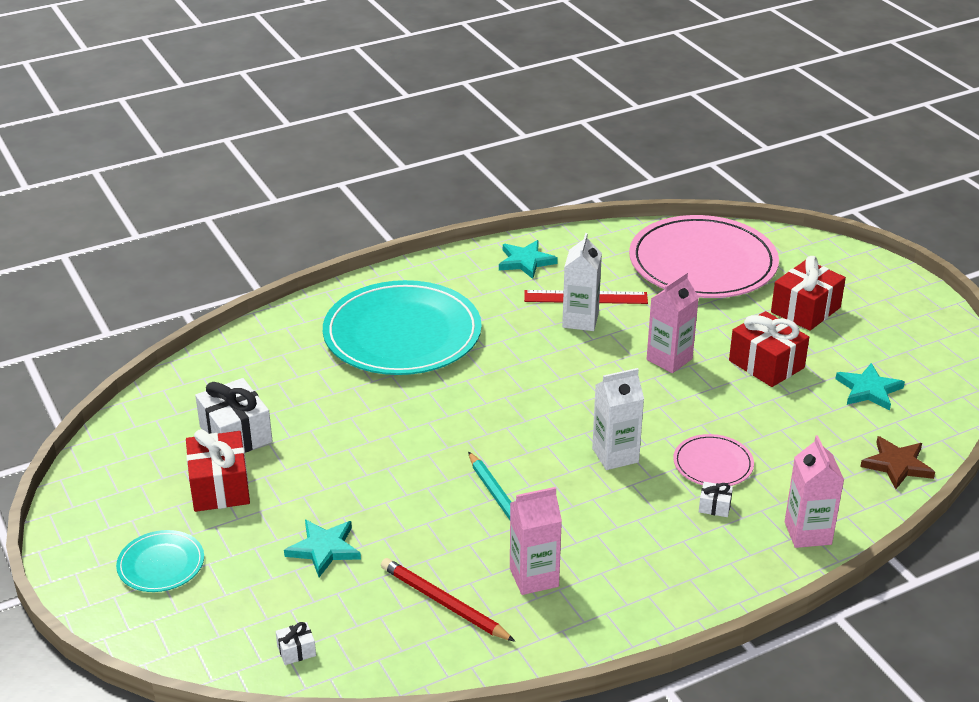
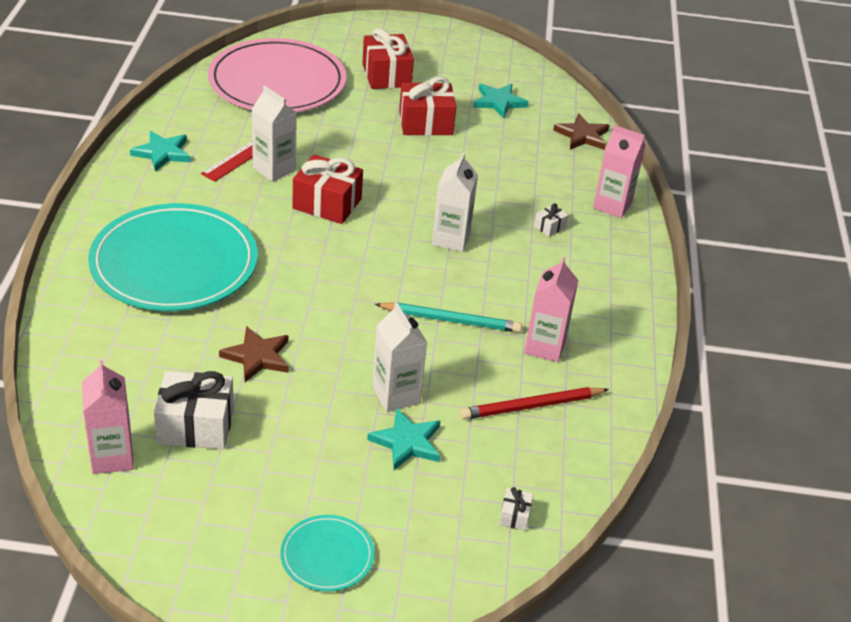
camera: 60 degrees left, 5 degrees up
(220, 487) = (259, 469): red gift -> red gift (327, 204)
(341, 425) = (257, 356): none -> brown star
(373, 517) = (396, 395): none -> white carton
(669, 359) = (371, 157): pink carton -> pink carton (112, 457)
(713, 464) = (505, 203): pink plate -> none

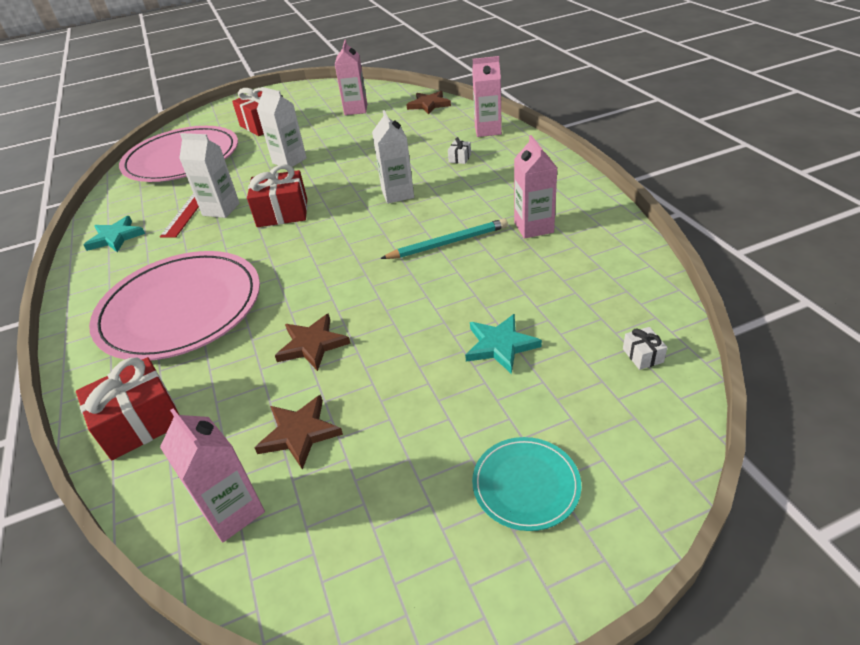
camera: 20 degrees left, 0 degrees up
(174, 263) = (180, 308): turquoise plate -> pink plate
(195, 426) = (299, 433): white gift -> brown star
(396, 395) = (457, 315): white carton -> white carton (289, 161)
(426, 123) = (315, 139): red gift -> red gift (140, 423)
(498, 102) = (356, 110): turquoise star -> pink carton
(532, 406) = (567, 269): red pencil -> none

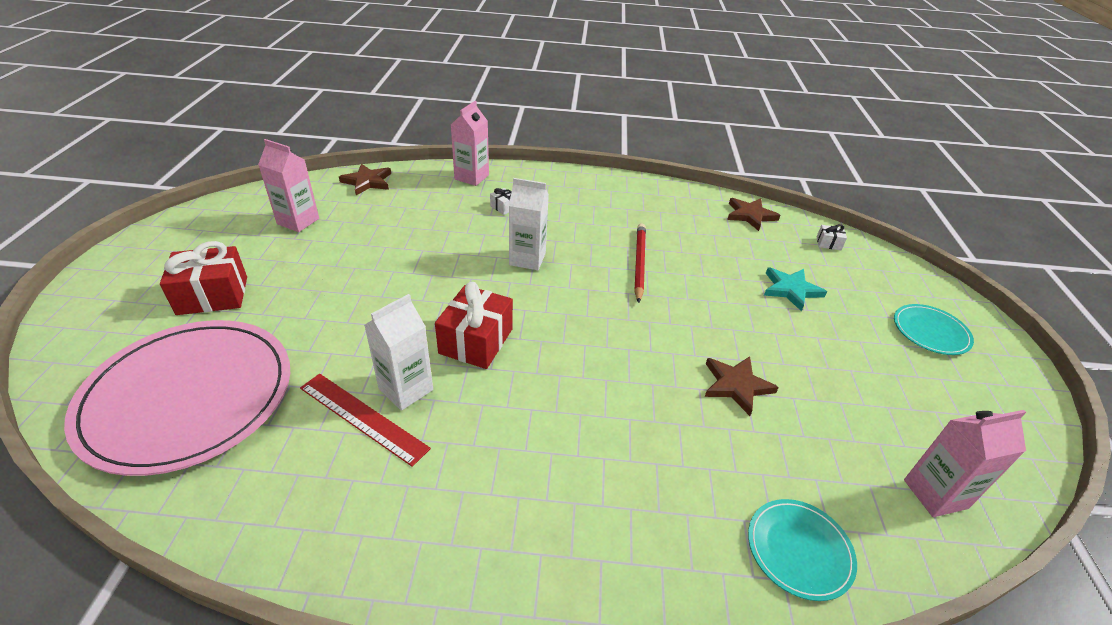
camera: 70 degrees left, 0 degrees up
(115, 237) = (353, 522): turquoise star -> none
(140, 423) = (799, 550): red gift -> turquoise plate
(180, 308) = (607, 475): pink plate -> none
(289, 161) = (354, 302): white carton -> none
(299, 433) = (852, 426): brown star -> brown star (750, 215)
(448, 243) = (639, 263): turquoise pencil -> red pencil
(533, 227) = (653, 220): pink carton -> none

